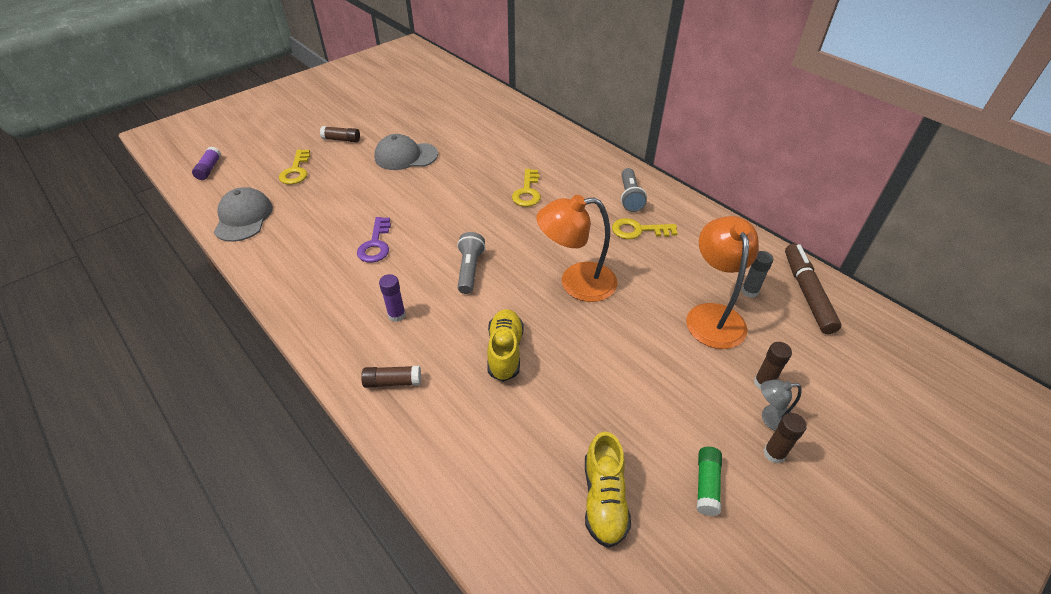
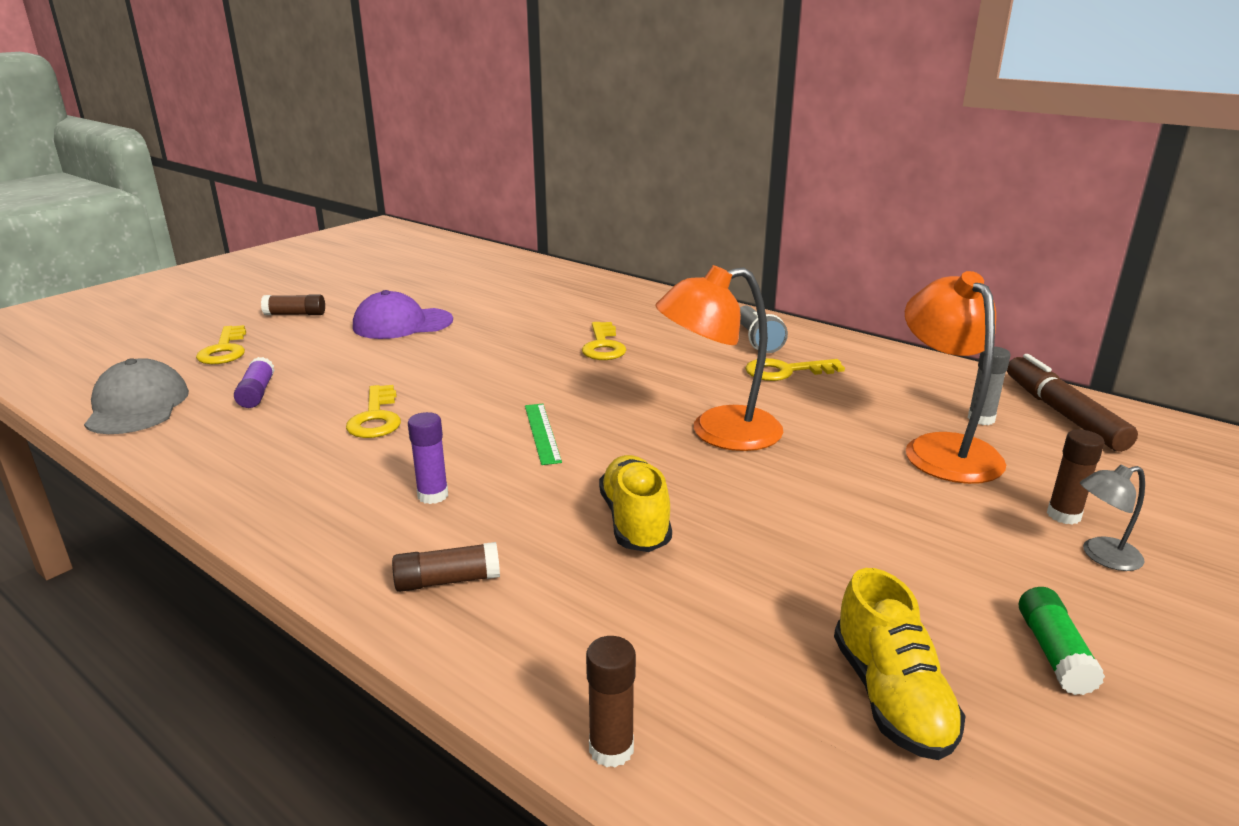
camera: 10 degrees left, 20 degrees down
(209, 169) = (72, 358): purple glue stick -> purple glue stick (257, 393)
(375, 244) = (376, 418): purple key -> yellow key
(405, 156) = (402, 324): grey cap -> purple cap
(470, 270) = (542, 433): grey flashlight -> green ruler
(774, 453) = (1134, 598): brown glue stick -> brown glue stick (611, 749)

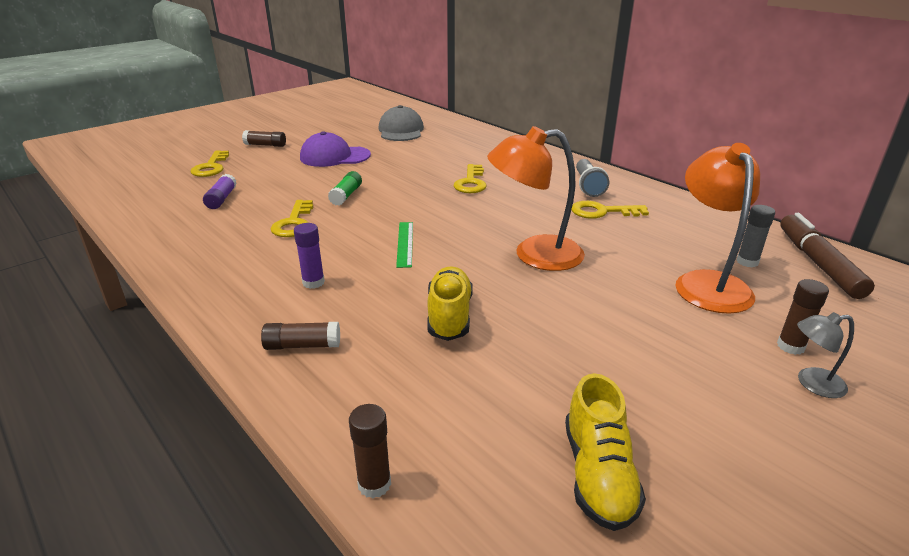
camera: 10 degrees right, 5 degrees up
(137, 406) = (143, 202): grey cap -> grey cap (401, 130)
(1053, 653) = (743, 457): green glue stick -> green glue stick (346, 195)

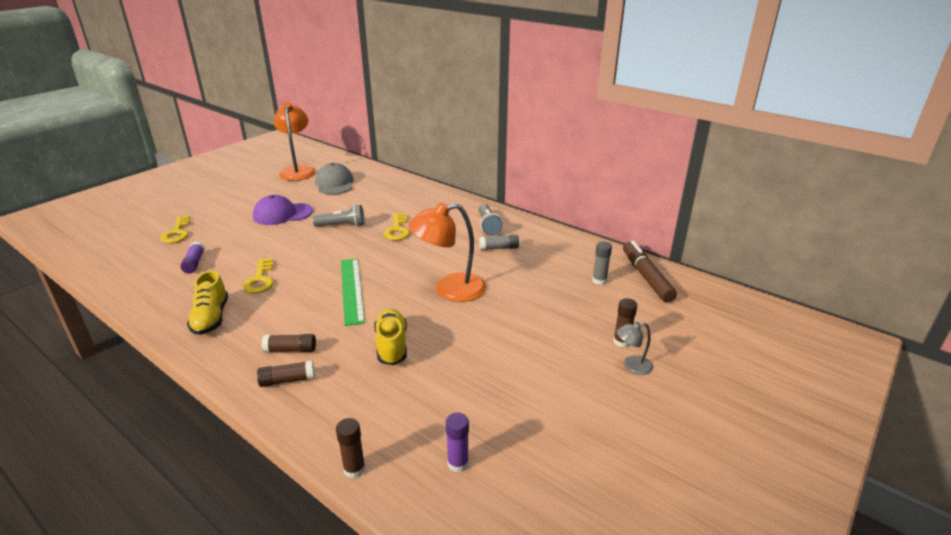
camera: 10 degrees left, 0 degrees up
(265, 145) = (220, 207): brown glue stick -> brown glue stick (291, 350)
(313, 282) = (286, 330): purple glue stick -> purple glue stick (458, 463)
(346, 195) = (298, 251): green glue stick -> none
(403, 173) = (342, 225): none -> grey flashlight
(405, 243) = (352, 290): green ruler -> green ruler, size x1.66
(598, 474) = (497, 443): yellow shoe -> yellow shoe (211, 318)
(602, 212) = (499, 248): yellow key -> grey glue stick
(707, 283) = (571, 300): orange lamp -> orange lamp (298, 170)

